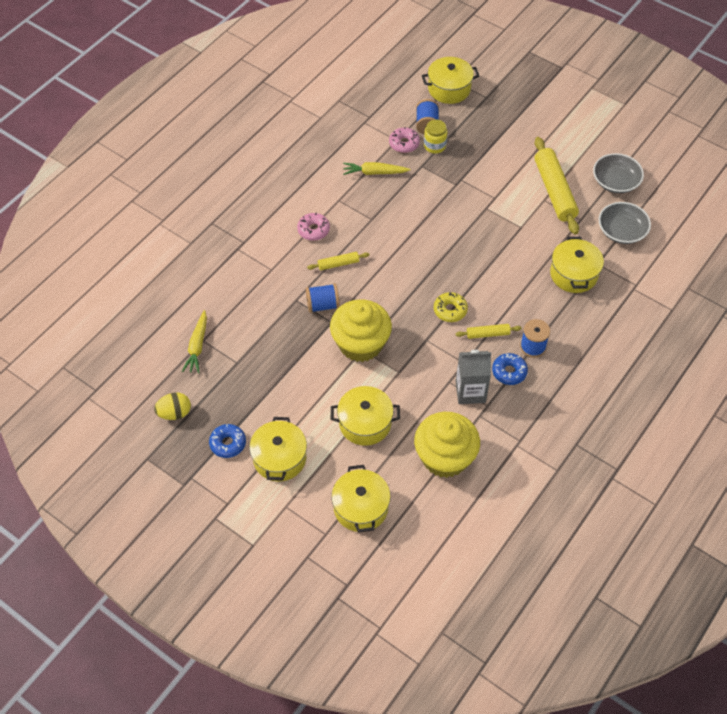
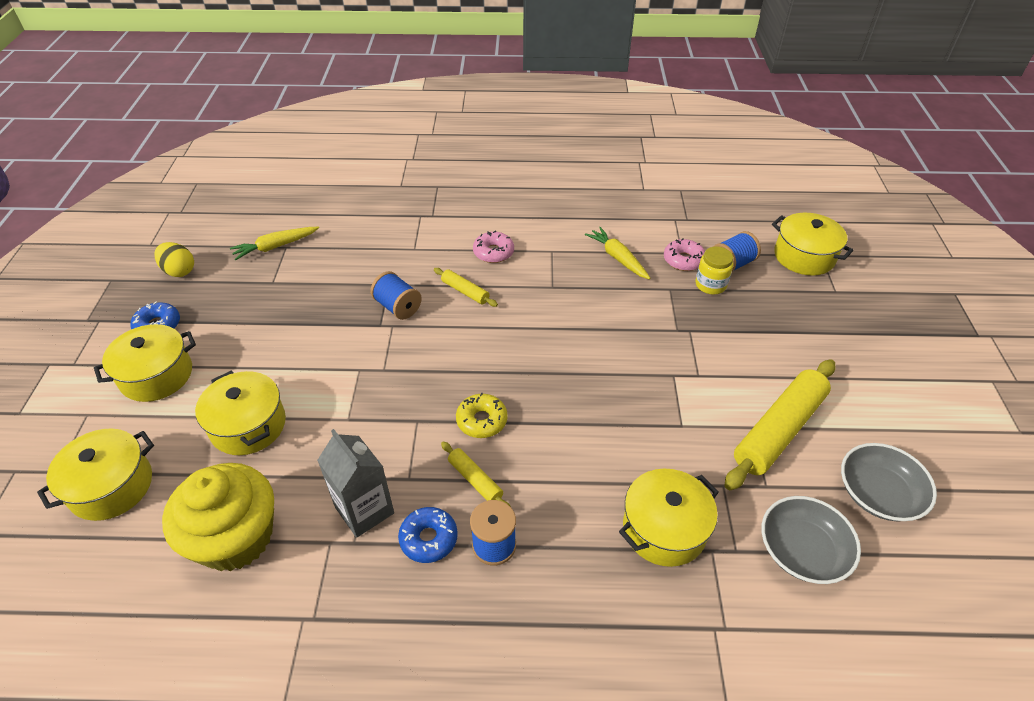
camera: 55 degrees right, 10 degrees down
(360, 344) = (366, 364): yellow cupcake -> none

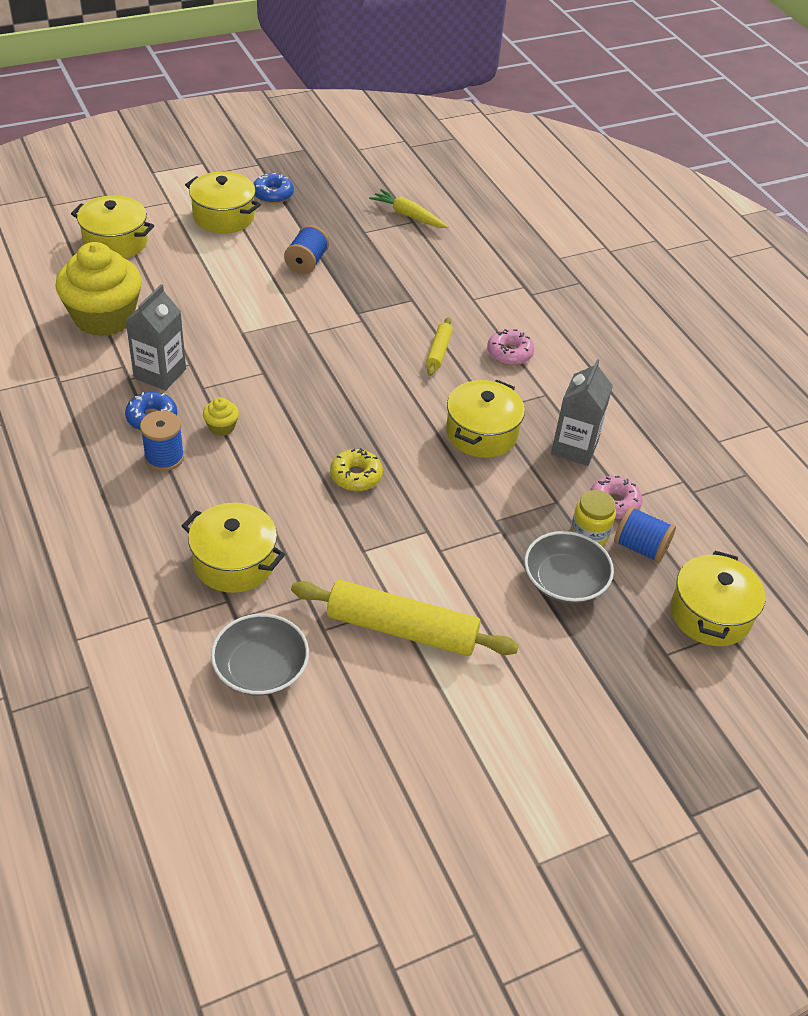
camera: 60 degrees right, 0 degrees up
(179, 271) = (339, 178): yellow egg -> none
(248, 425) = (204, 282): yellow pot -> yellow pot (481, 433)
(398, 307) = (387, 315): blue spool -> blue spool (306, 263)
(475, 480) = (221, 427): yellow rolling pin -> yellow cupcake
(482, 420) = (287, 411): yellow donut -> yellow donut (356, 476)
(617, 258) = (574, 448): yellow carrot -> grey carton
(878, 493) = (363, 725): grey bowl -> grey bowl (564, 581)

